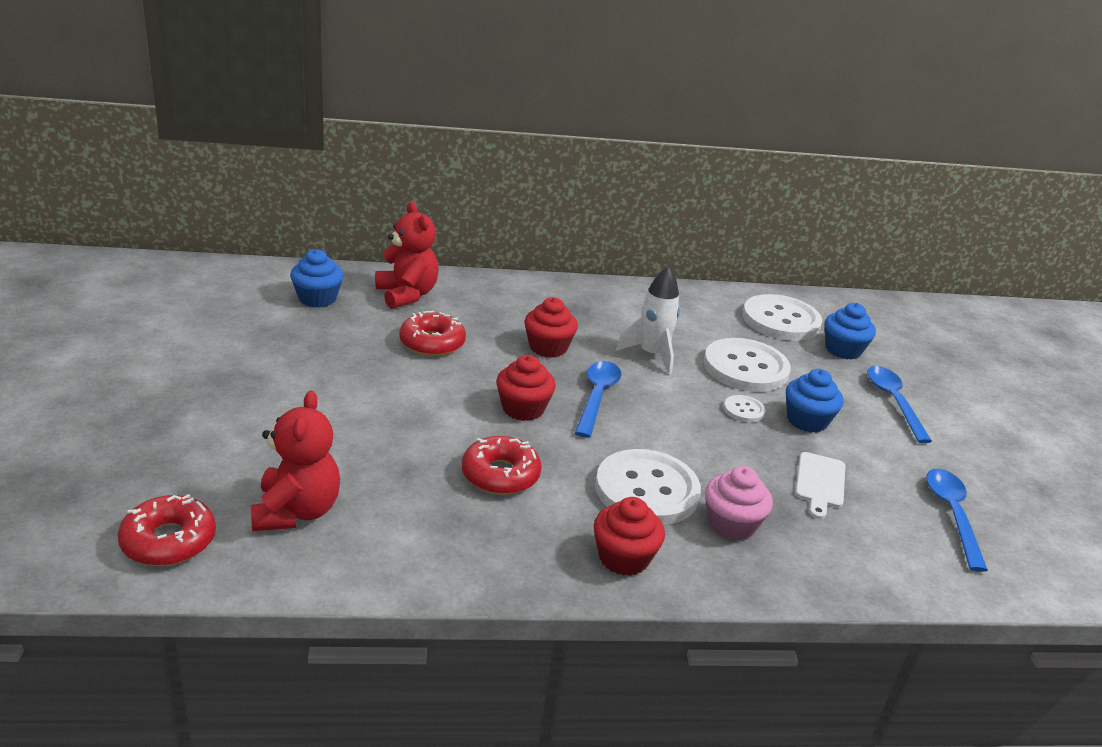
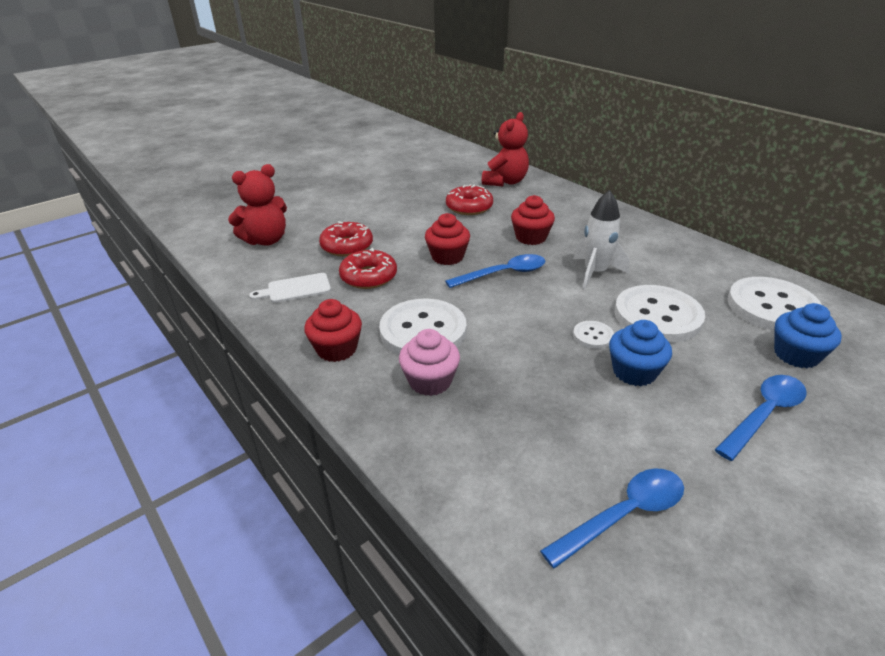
camera: 60 degrees right, 5 degrees up
(169, 541) = (213, 225): red donut -> red donut (347, 246)
(317, 298) = (456, 167): blue cupcake -> none
(820, 483) = (549, 409): white cutting board -> white cutting board (295, 289)

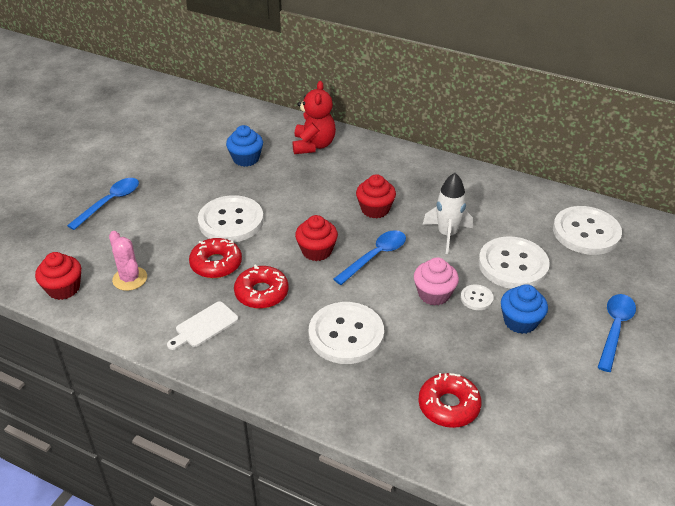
camera: 25 degrees left, 5 degrees up
(266, 240) = (130, 279): red teddy bear -> pink cactus
(337, 349) = (287, 374): red cupcake -> red cupcake (63, 288)
(386, 219) = (231, 221): none -> white button
(430, 381) = (381, 379): pink cupcake -> pink cupcake (434, 294)
(469, 207) = (299, 186): red donut -> red donut (448, 406)
(624, 514) = (564, 434): blue spoon -> blue spoon (110, 202)
(796, 355) = (616, 272): blue cupcake -> blue cupcake (246, 159)

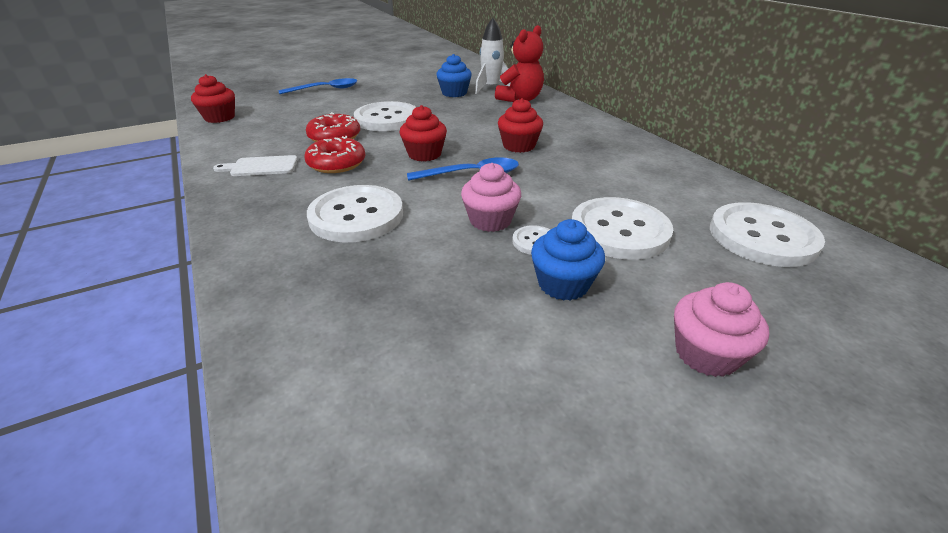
camera: 35 degrees right, 5 degrees down
(130, 279) = (265, 126): pink cactus -> none
(447, 235) = (569, 183): white rocket -> white rocket (491, 88)
(448, 406) = (359, 324): red donut -> none
(615, 329) = (706, 354): blue spoon -> pink cupcake

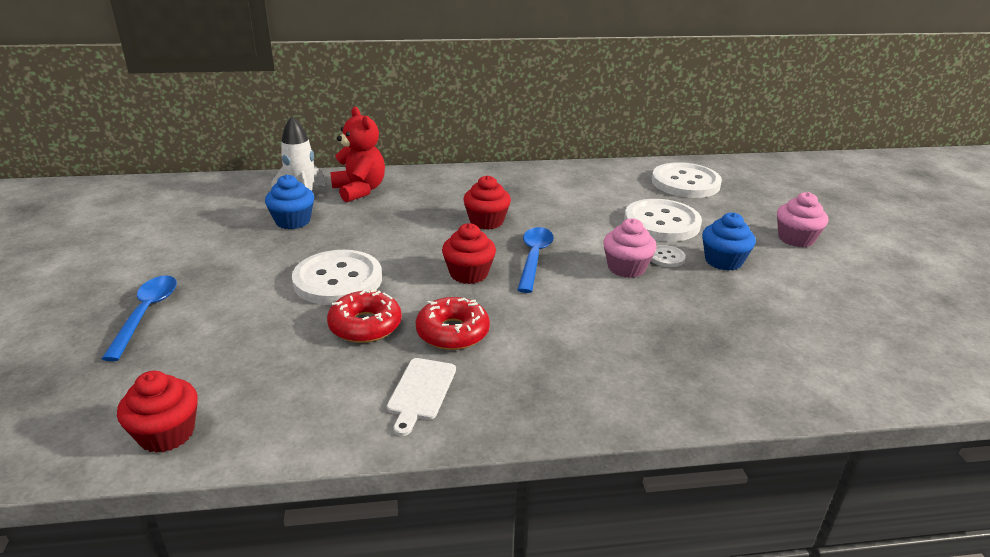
camera: 70 degrees left, 5 degrees down
(356, 216) = (589, 333): white button -> none

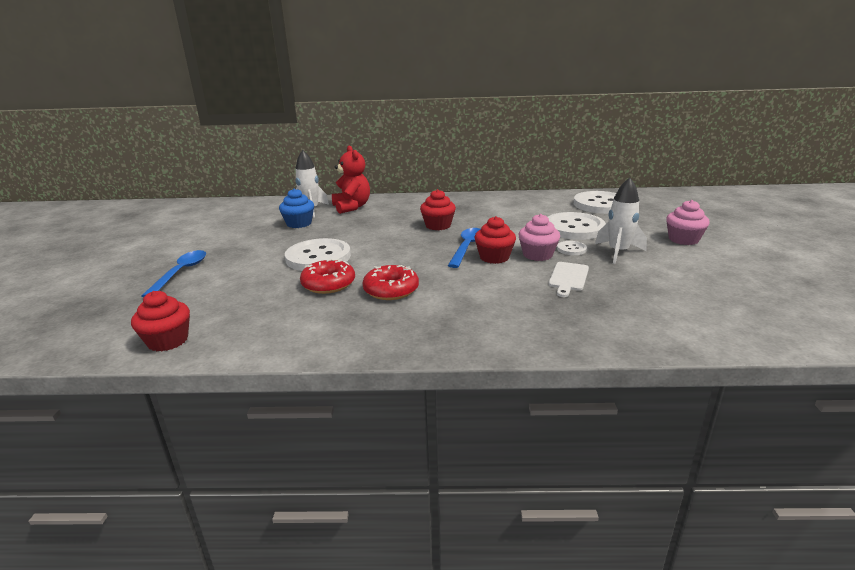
camera: 10 degrees right, 5 degrees down
(420, 392) = (355, 324): white cutting board -> white cutting board (568, 278)
(469, 274) = (414, 256): red cupcake -> red cupcake (494, 257)
(723, 261) = (618, 252): blue cupcake -> white rocket

